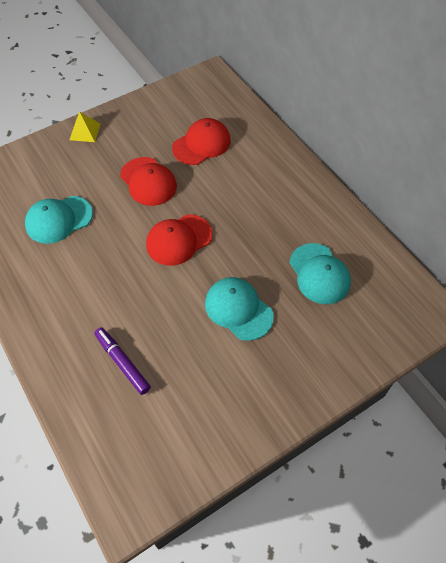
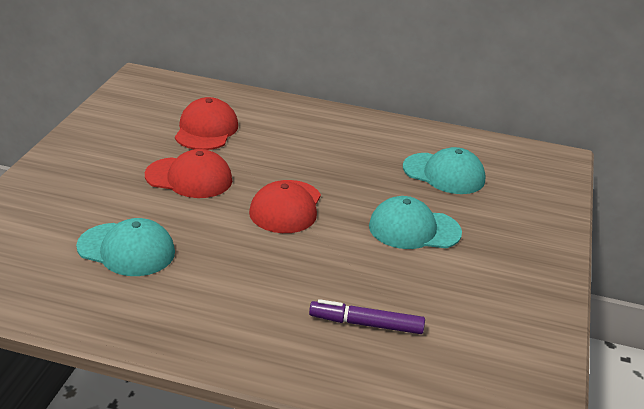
camera: 45 degrees left, 25 degrees down
(59, 219) = (126, 250): turquoise cap -> turquoise cap turned 90 degrees counterclockwise
(85, 131) = (53, 167): yellow pyramid -> none

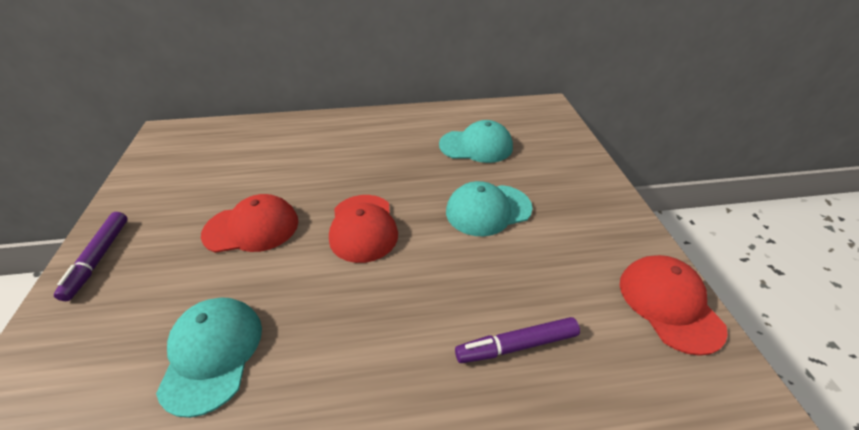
camera: 20 degrees left, 10 degrees up
(61, 163) = (98, 258): none -> purple marker
(126, 250) = (212, 354): turquoise cap -> turquoise cap turned 90 degrees counterclockwise
(206, 130) = (249, 168): red cap -> red cap (669, 304)

